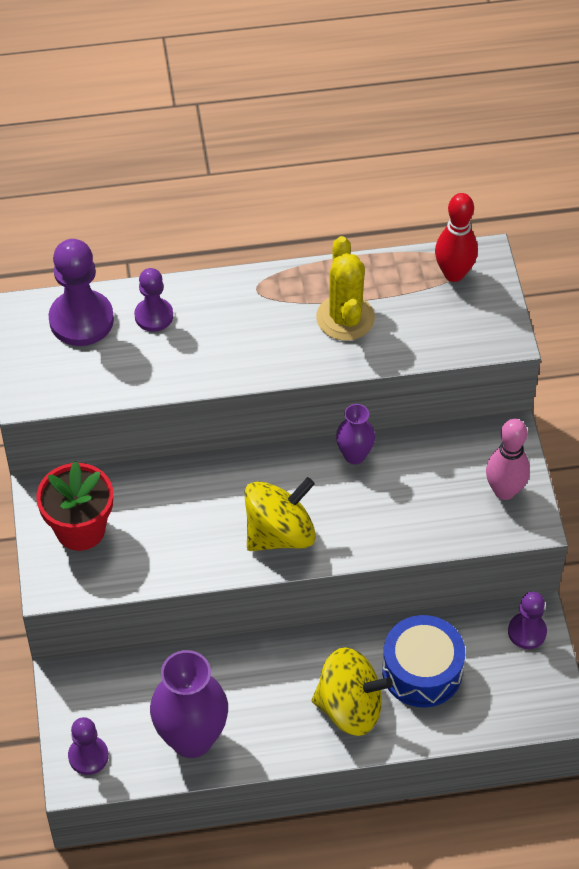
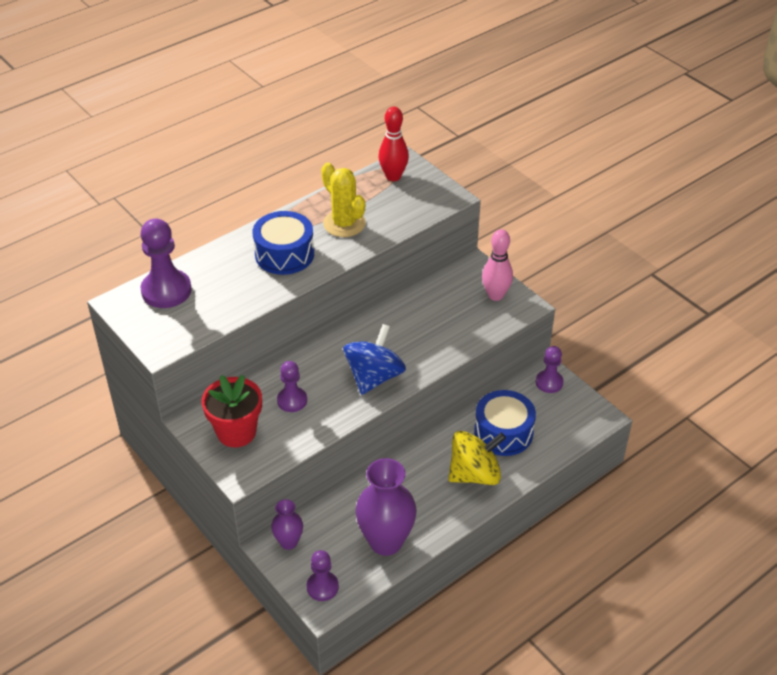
camera: 30 degrees left, 10 degrees down
(154, 316) = (216, 269): purple pawn -> purple pawn (292, 400)
(245, 330) = (284, 254): none -> blue drum
(279, 533) = (374, 377): yellow spinning top -> blue spinning top
(354, 455) = (388, 314): purple vase -> purple vase (289, 542)

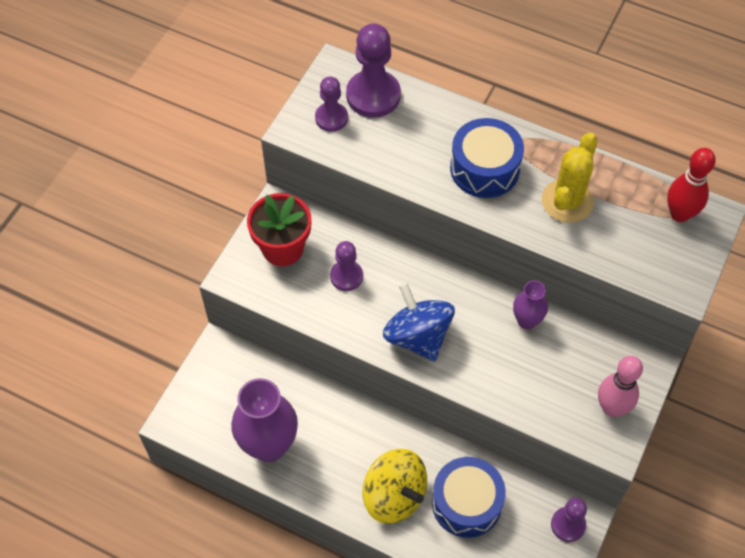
camera: 65 degrees right, 15 degrees up
(289, 542) = (230, 360): purple vase -> purple vase (527, 321)
(322, 587) = (192, 412): purple pawn -> purple pawn (331, 118)
(374, 377) = (417, 336): blue spinning top -> blue spinning top turned 120 degrees counterclockwise

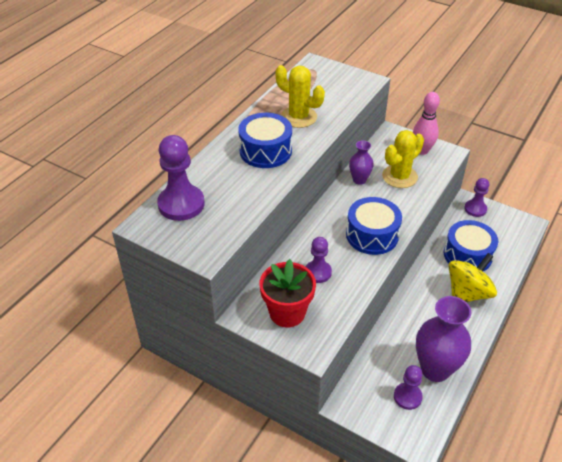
camera: 85 degrees left, 15 degrees down
(331, 118) = (199, 230): purple pawn -> purple pawn (407, 397)
(417, 336) = (372, 235): blue spinning top -> blue drum
(543, 373) = (399, 176): none -> yellow cactus
(679, 214) = (313, 75): red bowling pin -> none

